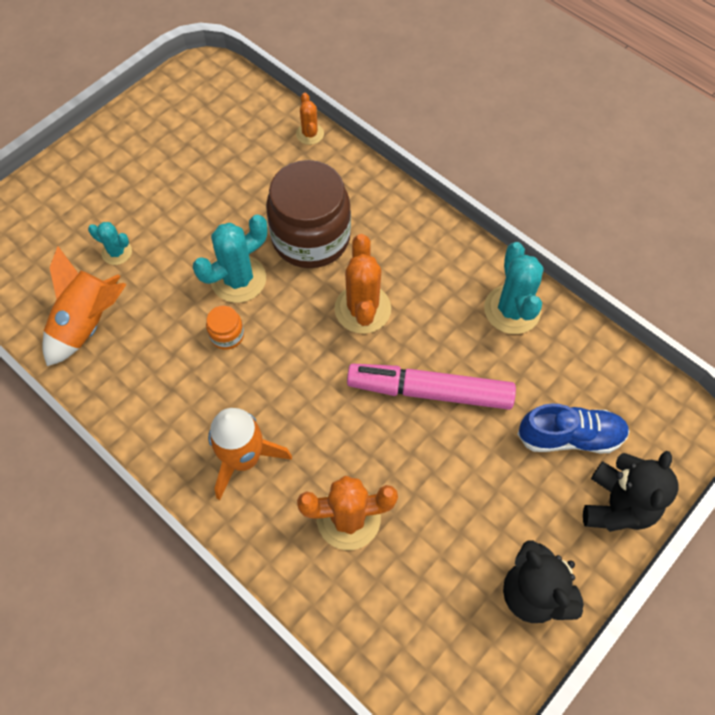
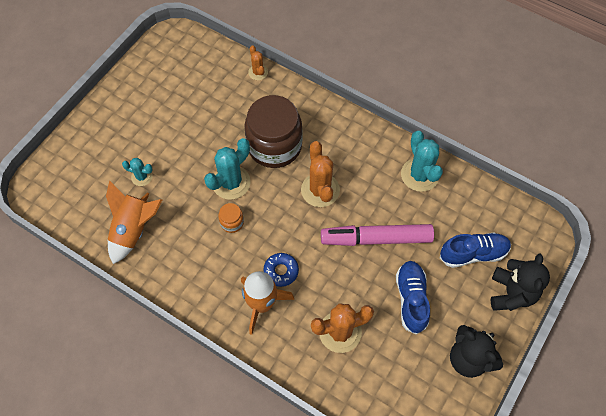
camera: 10 degrees left, 0 degrees up
(281, 415) = (281, 271): none -> blue donut
(464, 488) = (411, 299): none -> blue shoe

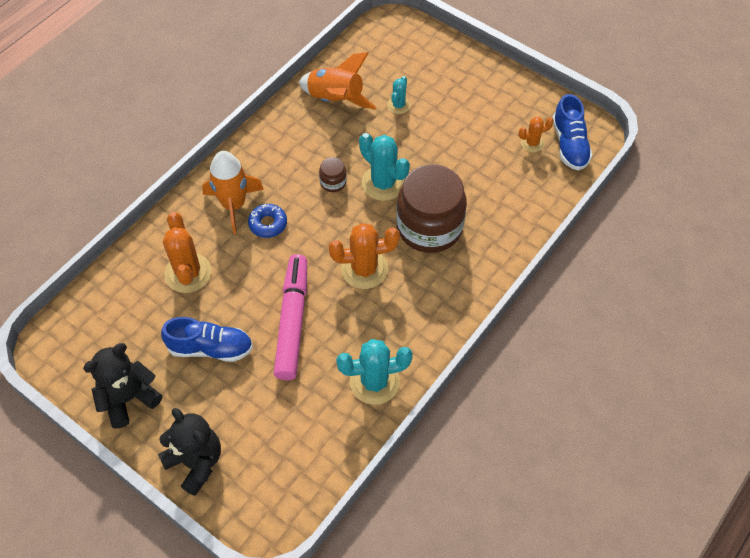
camera: 95 degrees right, 5 degrees down
(232, 222) = (333, 182): orange jar -> brown jar
(258, 72) = (539, 216): orange cactus -> orange cactus (532, 143)
(473, 254) = (255, 427): blue shoe -> blue shoe (569, 145)
(511, 293) = (196, 462): black teddy bear -> black teddy bear turned 150 degrees counterclockwise

